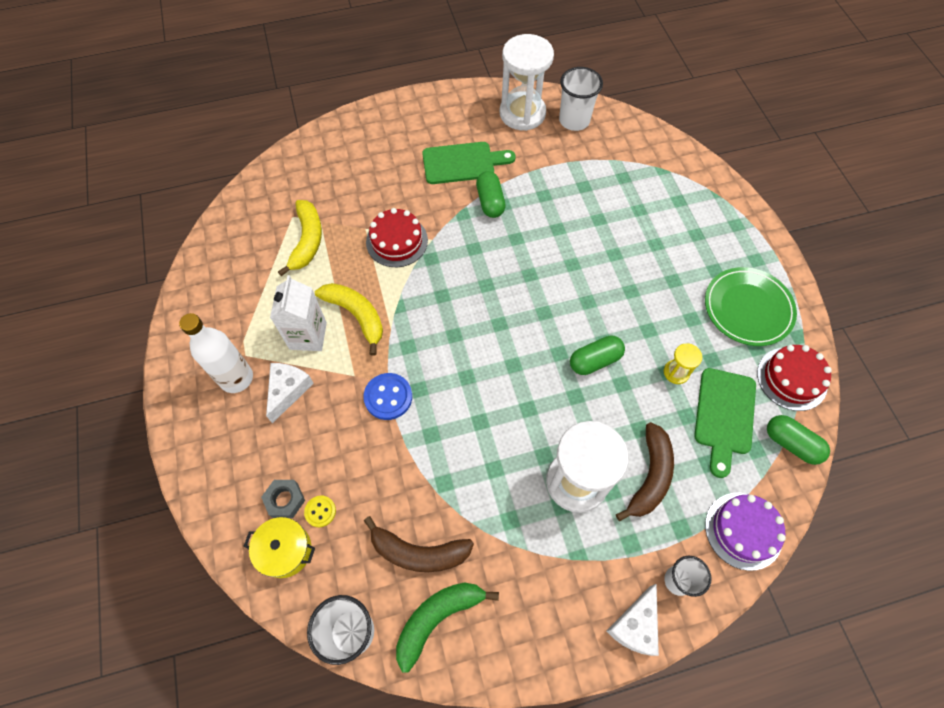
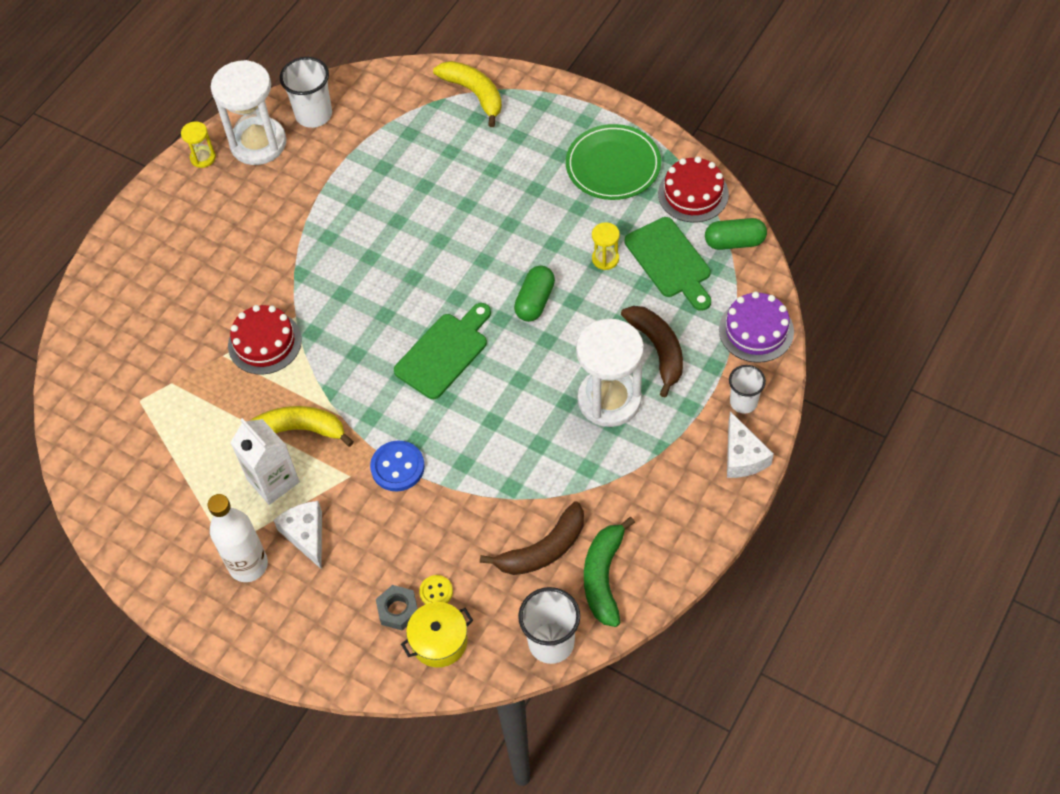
camera: 40 degrees left, 5 degrees down
(307, 241) = (179, 409): yellow banana -> yellow banana (474, 94)
(462, 163) = (250, 229): green cutting board -> green cutting board (444, 352)
(481, 98) = (203, 158): none -> yellow hourglass
(490, 202) = (313, 244): green capsule -> none

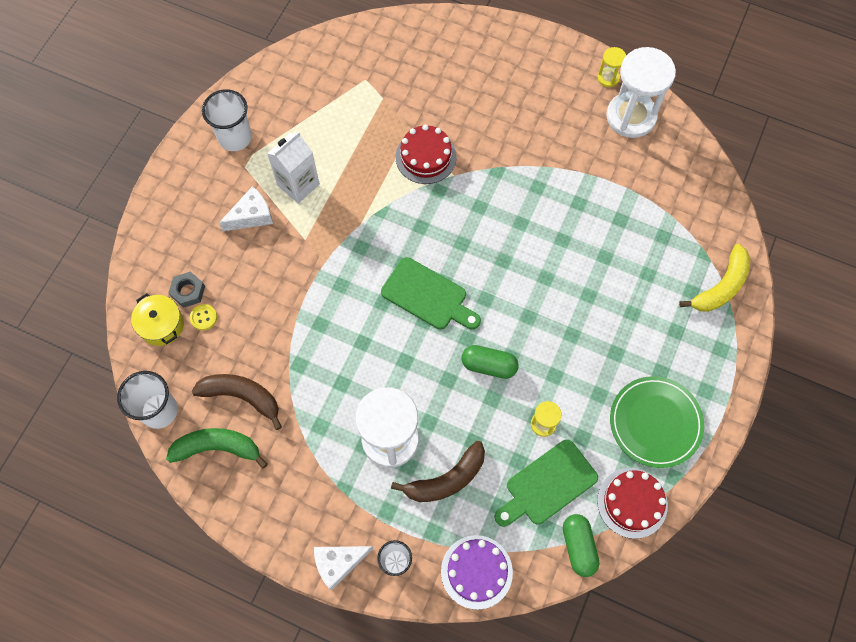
camera: 80 degrees right, 10 degrees up
(248, 565) = (225, 180): white bottle -> none
(298, 430) = (345, 195): yellow banana -> none
(314, 115) = (671, 154): white cup -> white cup (235, 138)
(397, 467) = (314, 274): blue button -> none
(543, 549) = (242, 396): brown banana -> brown banana turned 150 degrees clockwise

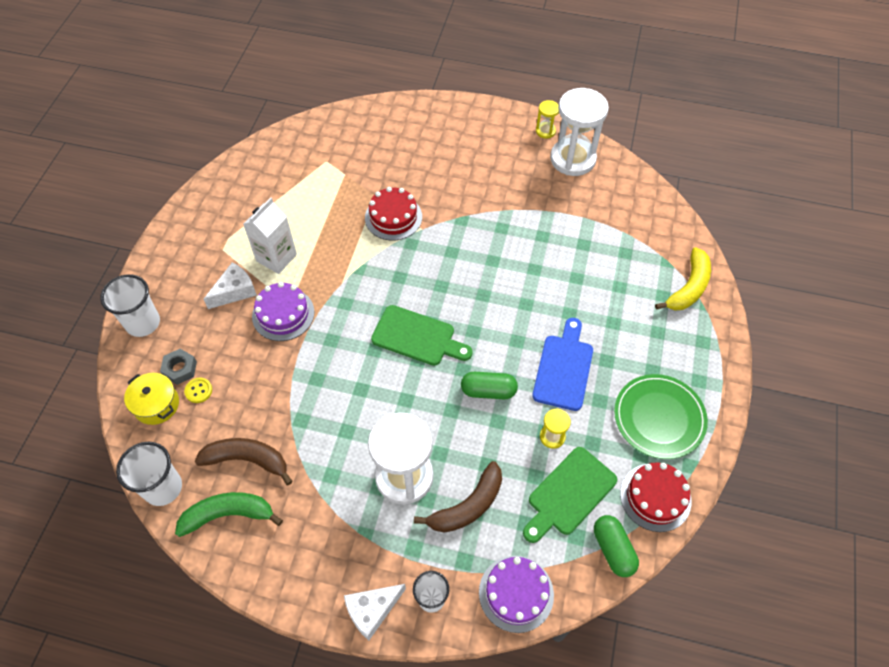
camera: 10 degrees left, 10 degrees down
(235, 138) = (210, 226): white cup -> white cup (143, 323)
(297, 249) = (283, 314): none -> purple cake
(570, 354) = (563, 368): none -> blue cutting board

